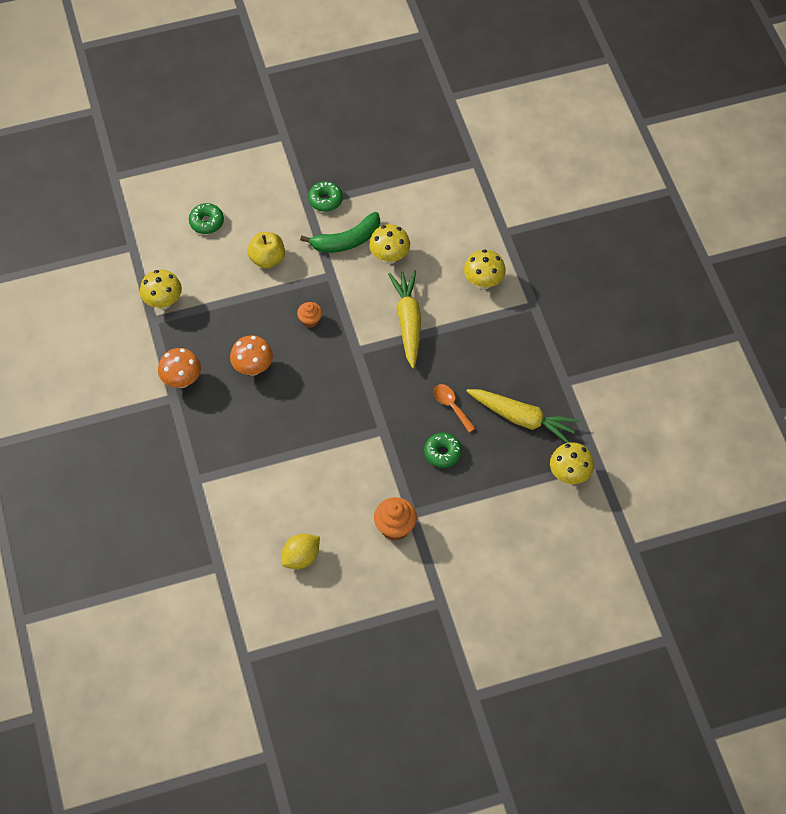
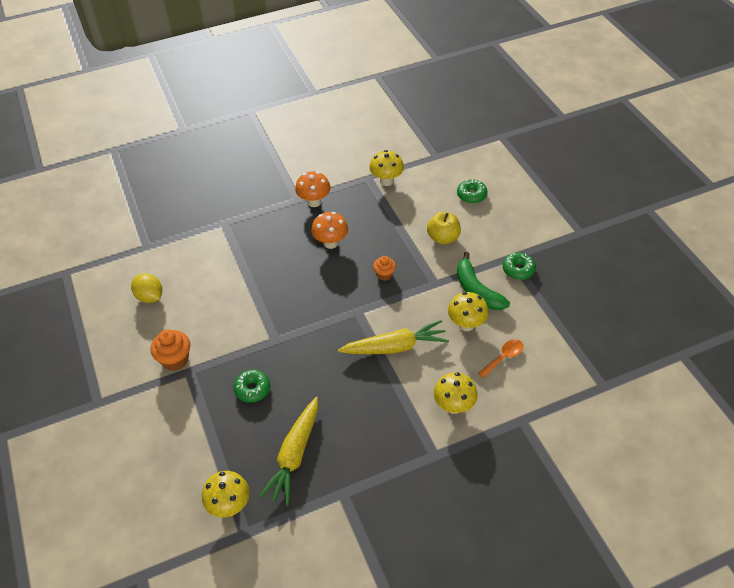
camera: 85 degrees right, 10 degrees down
(451, 406) = (305, 391): orange spoon -> orange spoon (503, 357)

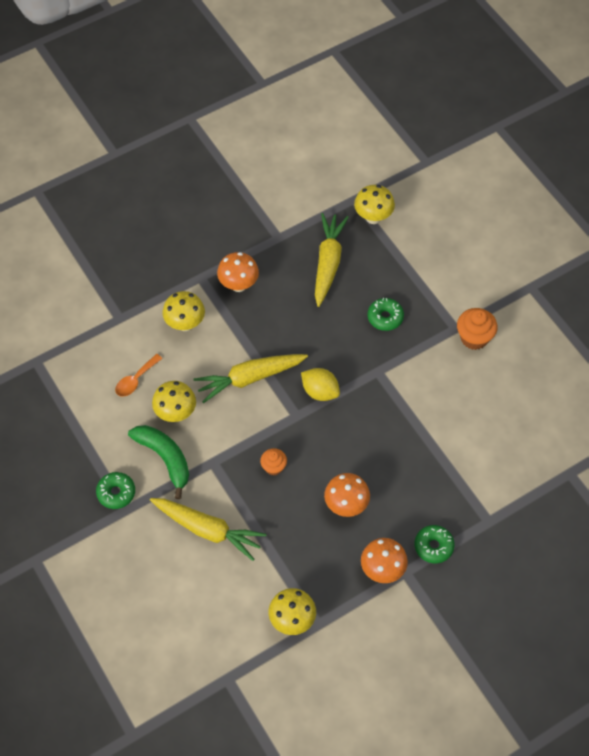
camera: 170 degrees right, 10 degrees up
(150, 297) = (533, 406): yellow lemon -> yellow lemon (320, 391)
(394, 441) = (238, 285): none -> orange mushroom
(443, 238) = (208, 530): yellow apple -> yellow carrot
(471, 195) = (174, 608): green donut -> green donut (433, 546)

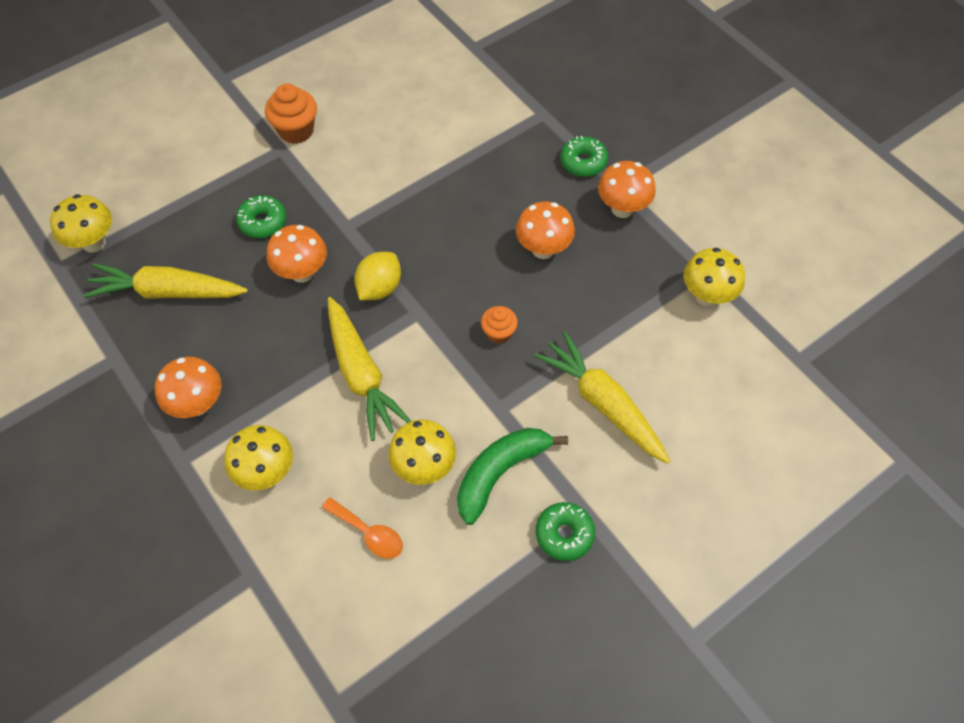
camera: 95 degrees left, 0 degrees up
(208, 530) = (602, 403): yellow carrot -> yellow carrot turned 60 degrees counterclockwise
(337, 343) = (302, 273): none -> orange mushroom

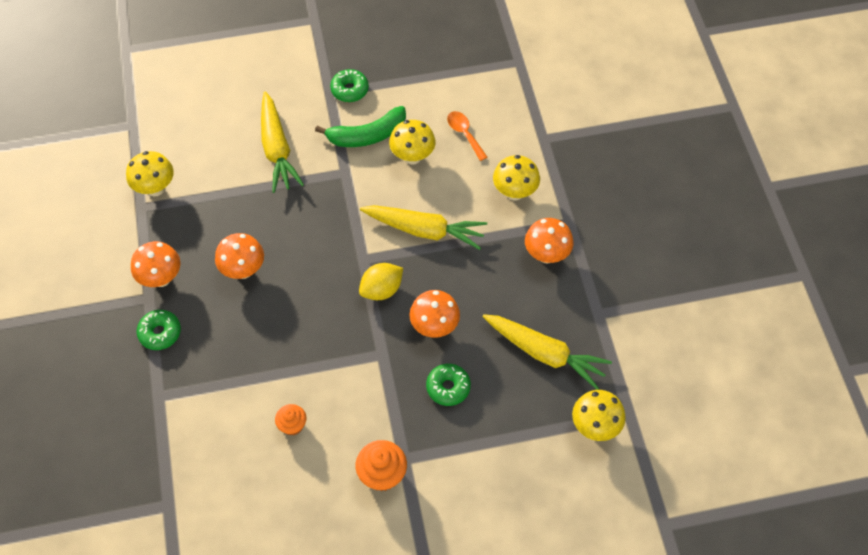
camera: 155 degrees left, 0 degrees up
(361, 375) = (425, 230): yellow carrot -> yellow carrot turned 105 degrees clockwise
(498, 333) = (315, 221): orange cupcake -> orange cupcake (292, 425)

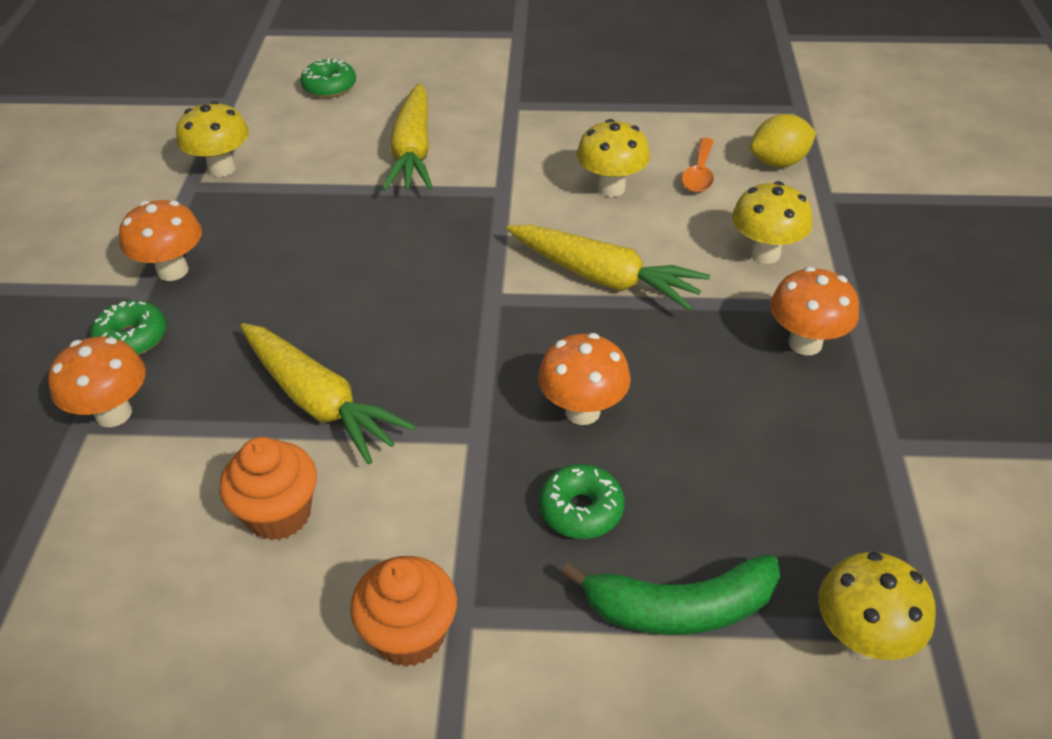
camera: 15 degrees right, 15 degrees down
(243, 270) = (299, 281): orange mushroom -> orange mushroom (113, 413)
(292, 425) = (279, 514): orange cupcake -> orange cupcake, size x1.59
(349, 90) = (541, 105): green donut -> green donut (329, 87)
(367, 135) = (550, 155): green banana -> green banana (679, 608)
(381, 290) = (508, 343): yellow lemon -> yellow lemon (778, 162)
(464, 134) = (699, 174): orange spoon -> orange spoon turned 150 degrees counterclockwise
(545, 353) = (778, 490): yellow carrot -> yellow carrot (320, 402)

